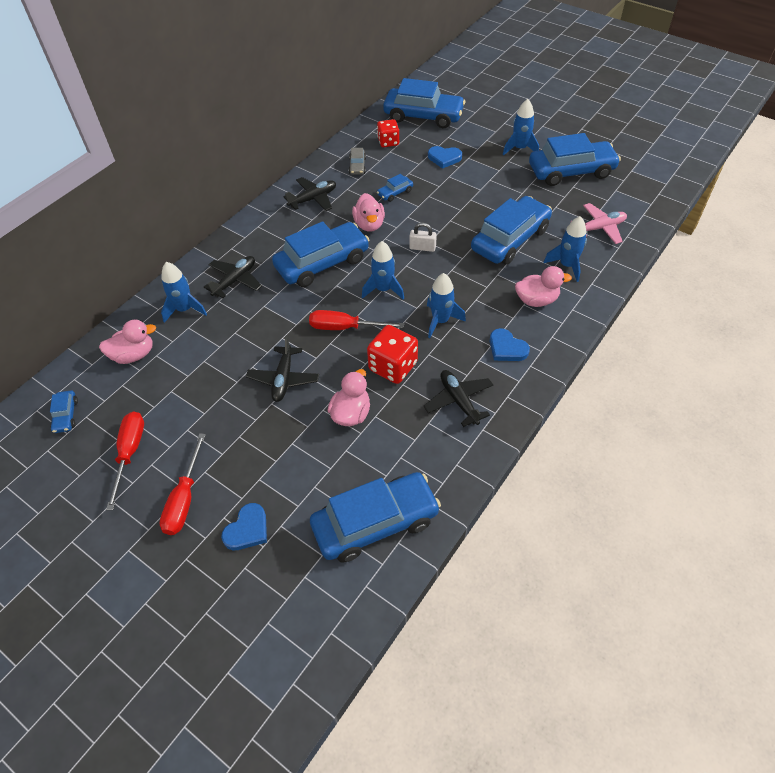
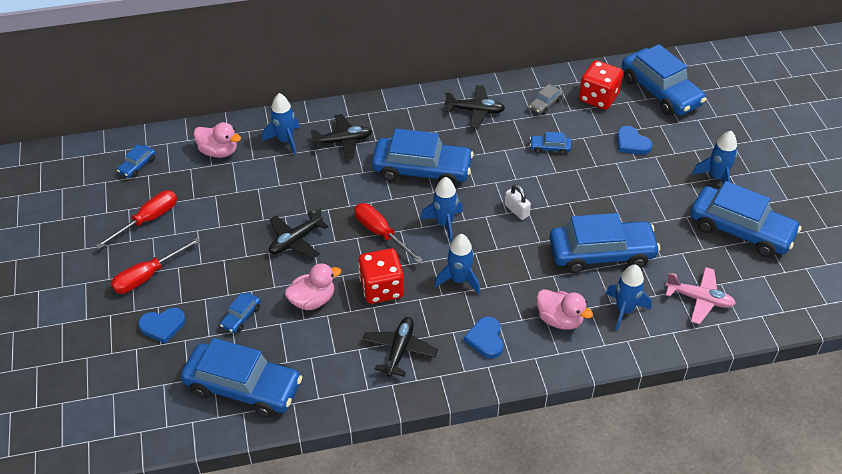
camera: 40 degrees right, 5 degrees down
(308, 469) = (241, 317): none -> blue car
(369, 224) = (495, 162): pink duck -> none
(388, 142) = (598, 98): red dice -> red dice, size x1.51

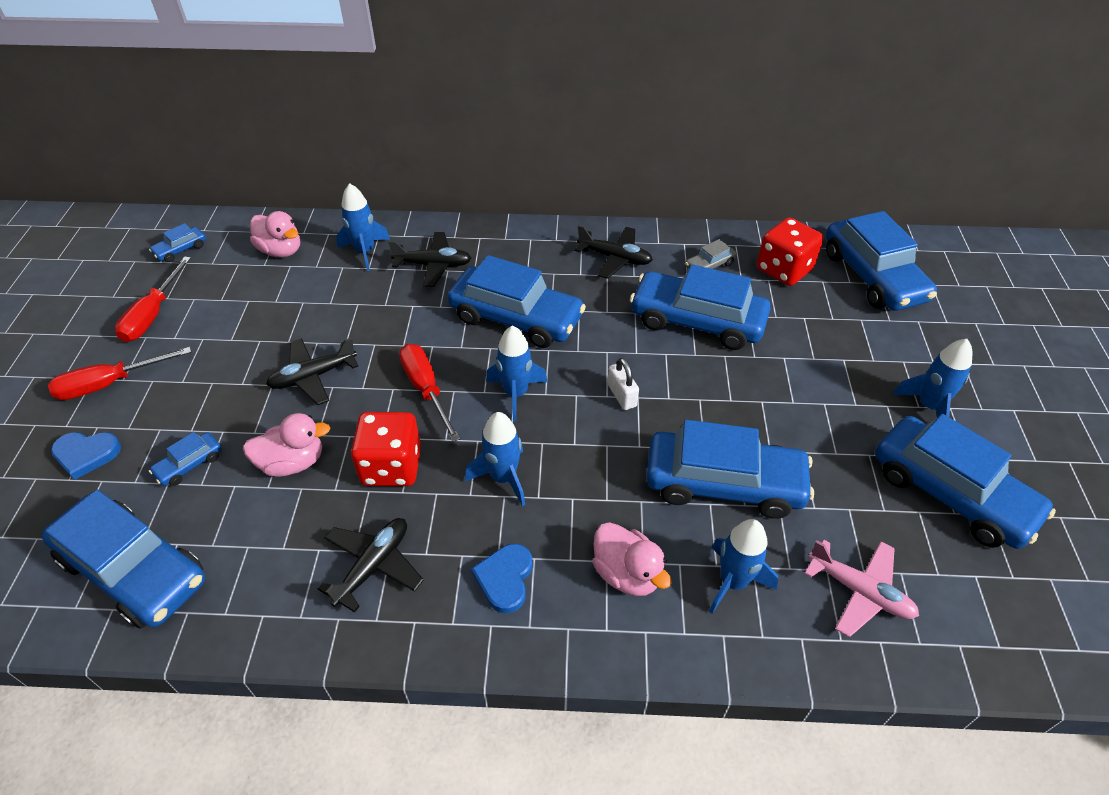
camera: 15 degrees right, 0 degrees up
(148, 220) = (153, 315): red screwdriver -> red screwdriver turned 135 degrees clockwise
(550, 148) = (697, 321): blue car -> blue car, size x2.33
(632, 143) = (814, 336): blue heart -> none

